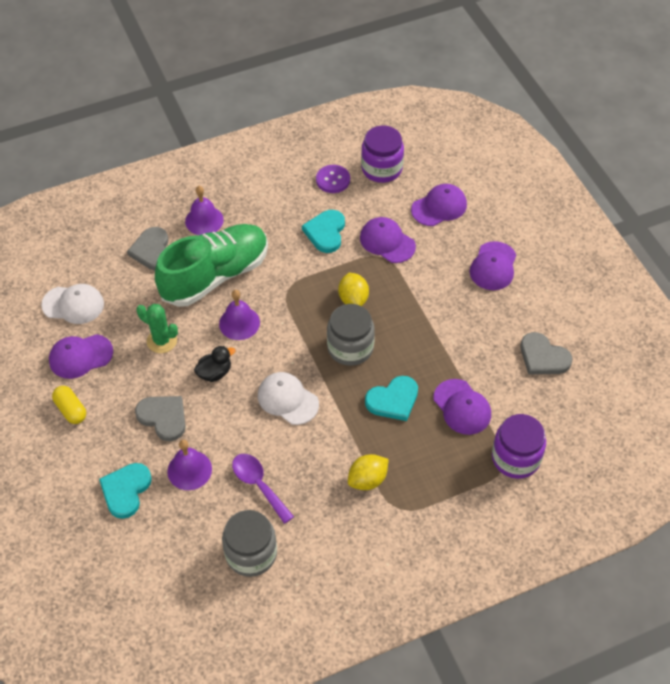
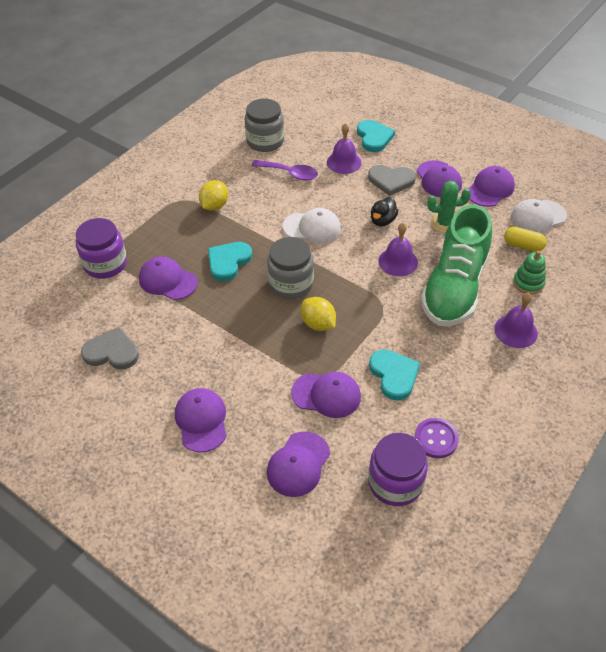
camera: 150 degrees right, 5 degrees down
(71, 410) = (458, 159): yellow capsule -> yellow capsule (523, 246)
(116, 394) = (438, 179): none -> purple cap
(152, 251) = (528, 283): grey heart -> green stacking toy

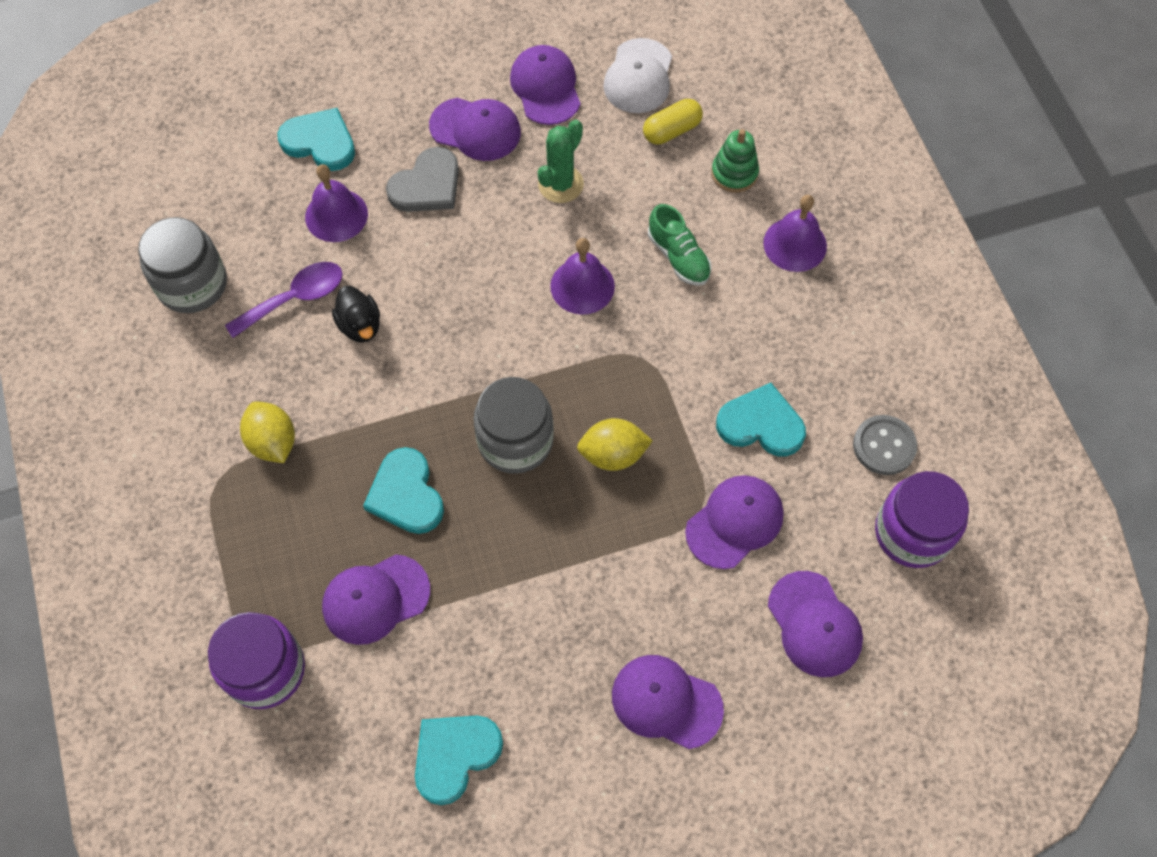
camera: 55 degrees left, 15 degrees up
(112, 352) = (454, 755): grey heart -> turquoise heart
(312, 227) = (431, 344): white cap -> none
(382, 221) = (494, 250): black duck -> black duck (360, 325)
(436, 439) = (884, 446): purple button -> grey button
(454, 288) = (678, 257): green shoe -> green shoe, size x0.44

